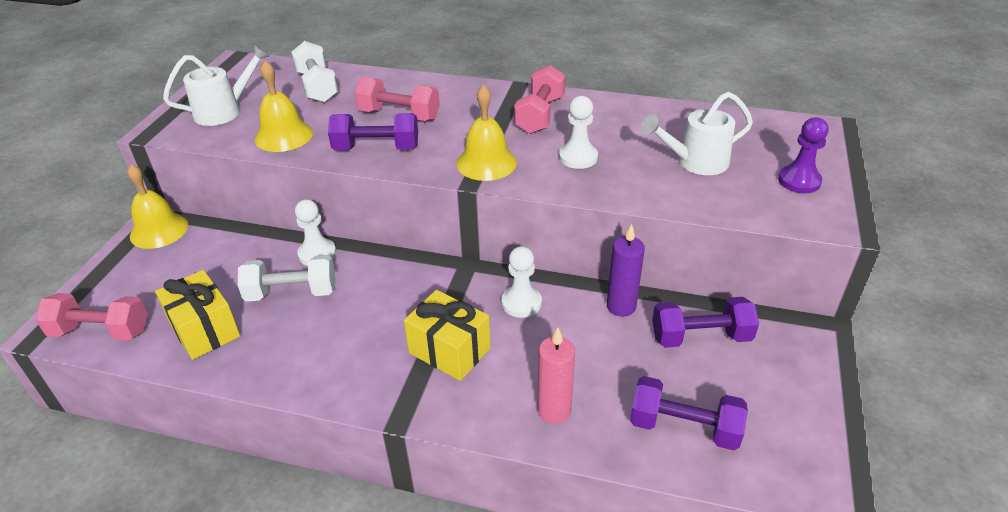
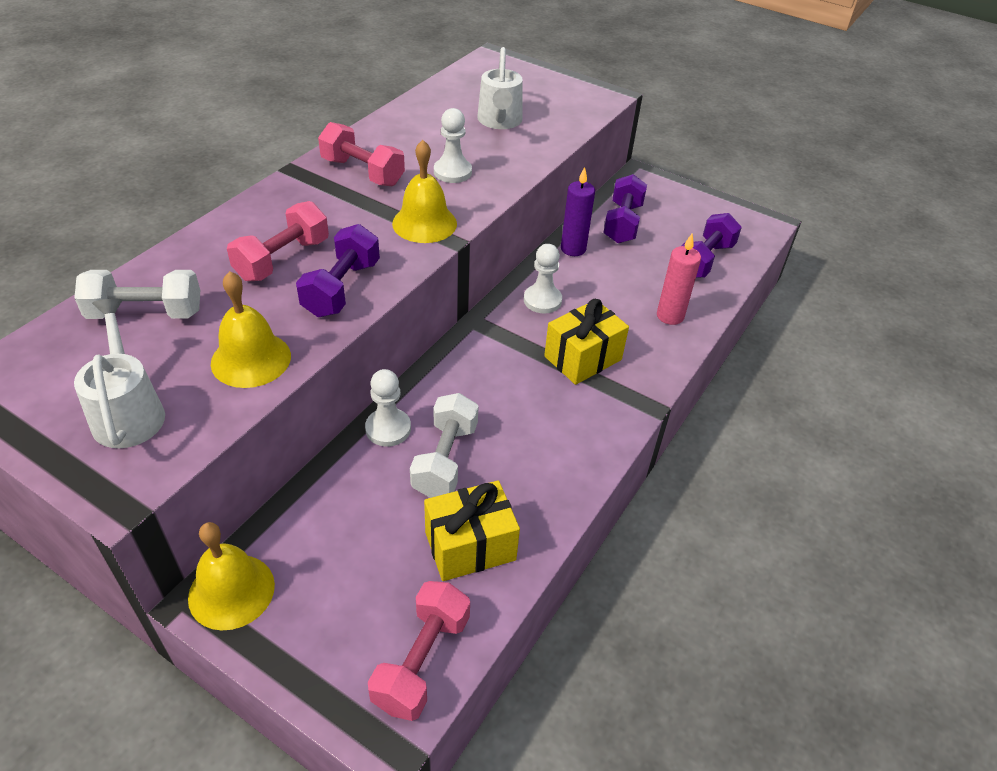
camera: 75 degrees left, 5 degrees up
(799, 181) = (552, 91): purple pawn -> none

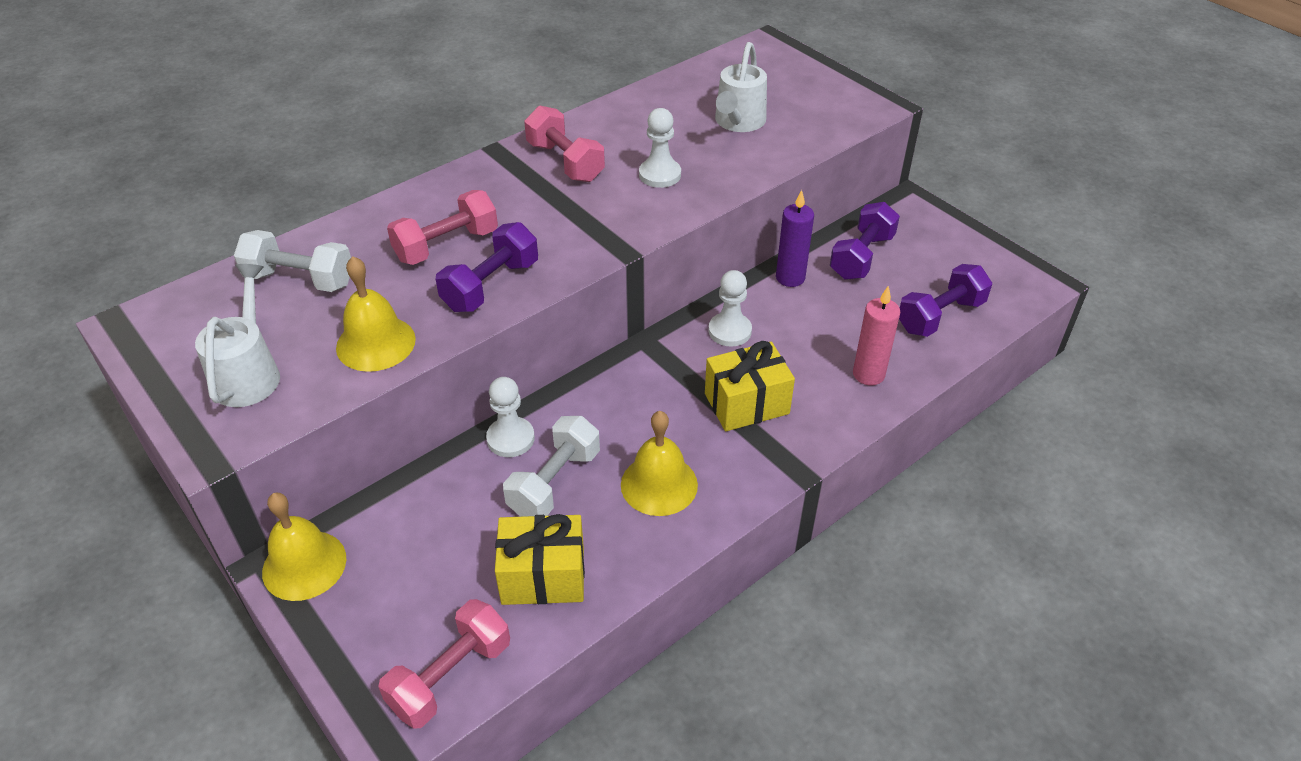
camera: 20 degrees right, 0 degrees up
(424, 223) = (604, 228): yellow bell -> yellow bell (659, 484)

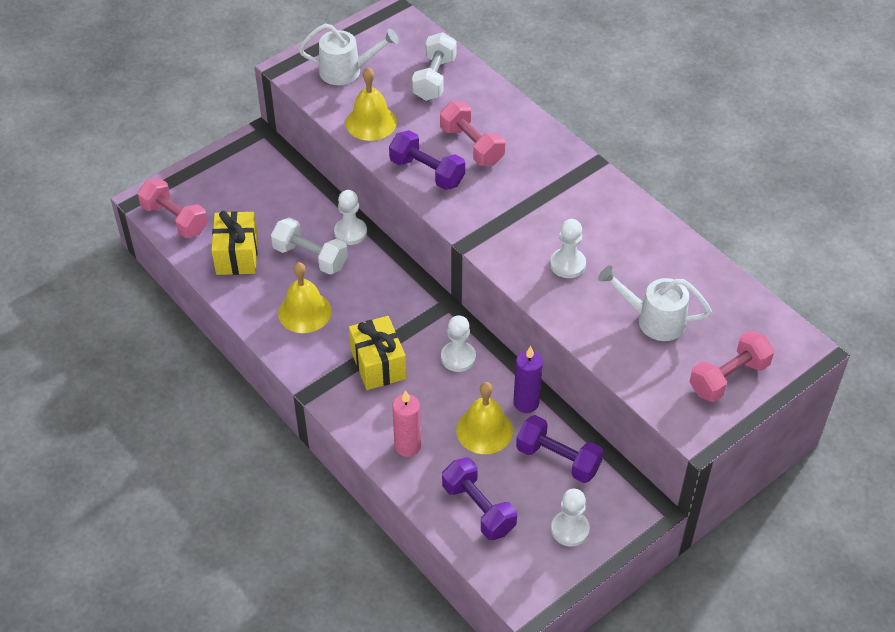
camera: 90 degrees right, 5 degrees up
(304, 565) = (257, 148): yellow bell -> yellow bell (484, 430)
(565, 162) = (581, 205): pink dumbbell -> pink dumbbell (728, 378)
(947, 251) = (570, 529): none -> white pawn

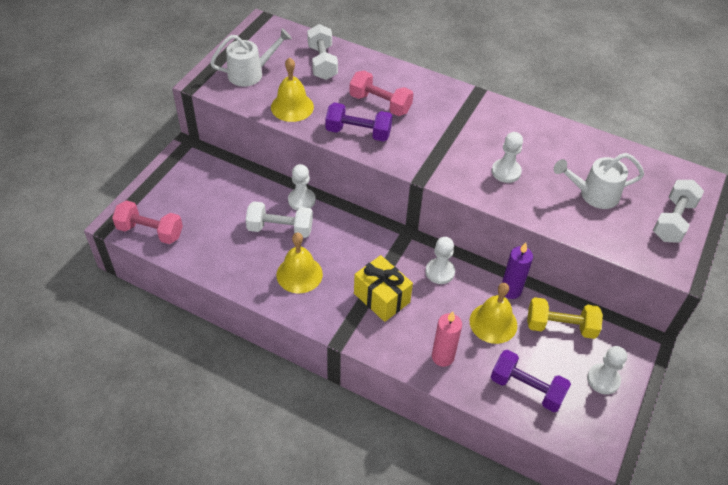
camera: 25 degrees left, 0 degrees up
(237, 255) = (218, 245): yellow gift -> none
(558, 459) = (560, 326): purple dumbbell -> yellow dumbbell
(728, 378) = (673, 221): pink dumbbell -> white dumbbell

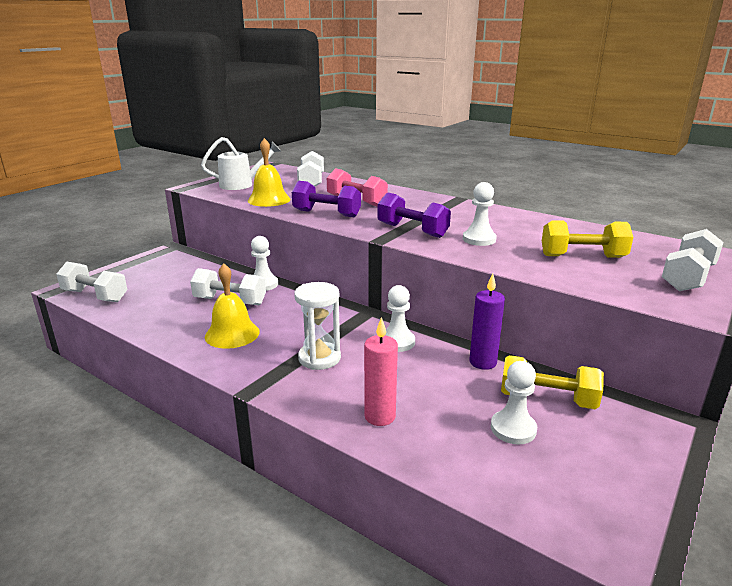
camera: 10 degrees right, 25 degrees down
(150, 231) = (95, 296): pink dumbbell -> white dumbbell
(381, 298) = (319, 358): yellow gift -> white hourglass
(493, 323) = (455, 389): yellow bell -> none
(526, 388) = (494, 459): purple dumbbell -> purple dumbbell (412, 230)
(593, 194) = (582, 256): white watering can -> yellow dumbbell
(603, 379) = (612, 459): white pawn -> white pawn (513, 429)

